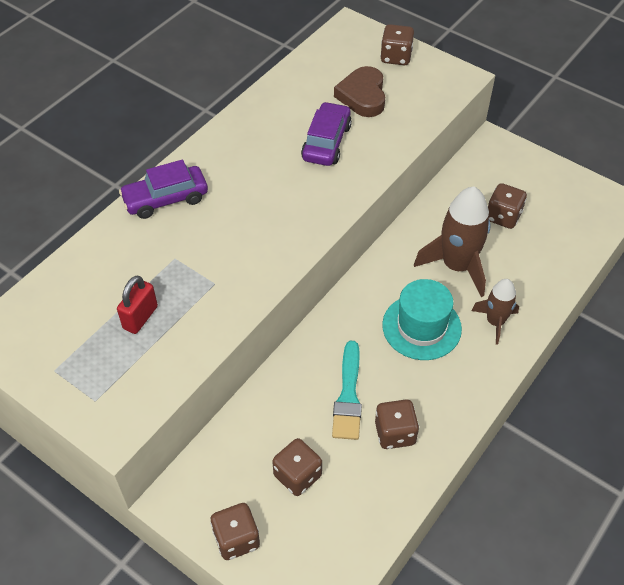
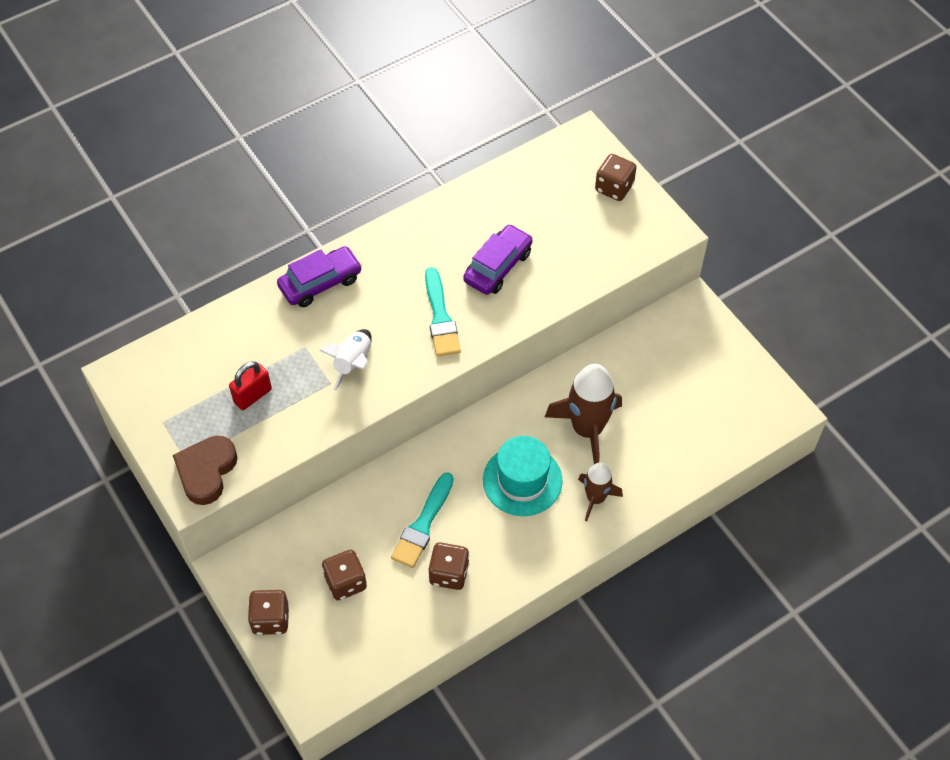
camera: 20 degrees right, 5 degrees up
(165, 199) = (320, 283): purple car -> purple car turned 150 degrees clockwise
(229, 259) = (353, 363): none -> white rocket
(294, 197) = (440, 317): none -> turquoise brush
(363, 96) = (558, 224): brown heart -> brown heart (206, 471)
(503, 216) = (660, 391): brown dice -> none

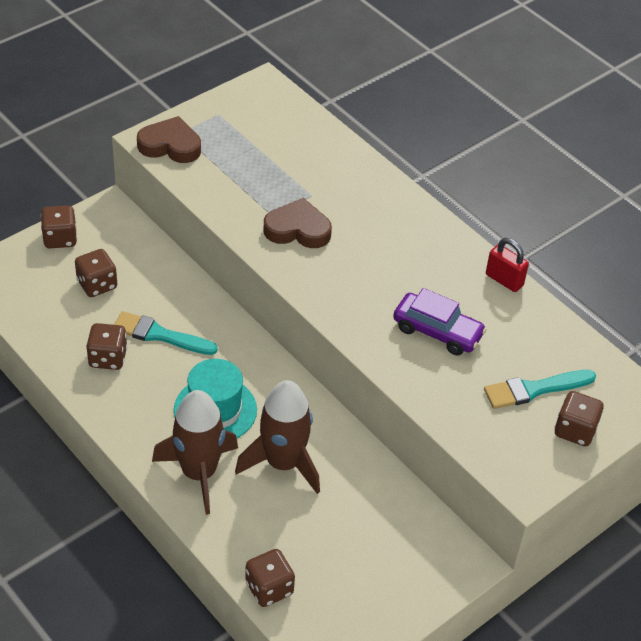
camera: 80 degrees right, 10 degrees down
(252, 395) = (252, 166): red padlock -> red padlock (504, 280)
(320, 283) = (387, 199): purple car -> none
(353, 363) = (298, 229): white rocket -> brown heart
(440, 317) = (363, 289): turquoise brush -> turquoise brush (534, 389)
(596, 498) = (199, 473): brown rocket -> brown rocket, size x1.70
(718, 451) = (269, 588): none -> brown dice

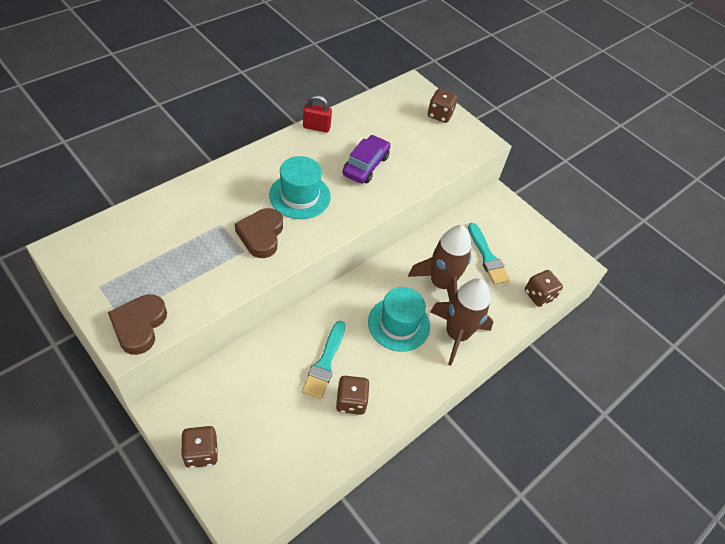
camera: 95 degrees left, 5 degrees up
(97, 285) = (265, 415): brown dice -> none
(367, 263) = (299, 196): none -> turquoise hat
(504, 280) = (316, 127): red padlock -> red padlock turned 60 degrees clockwise
(534, 389) = (411, 127): turquoise brush -> turquoise brush (487, 257)

